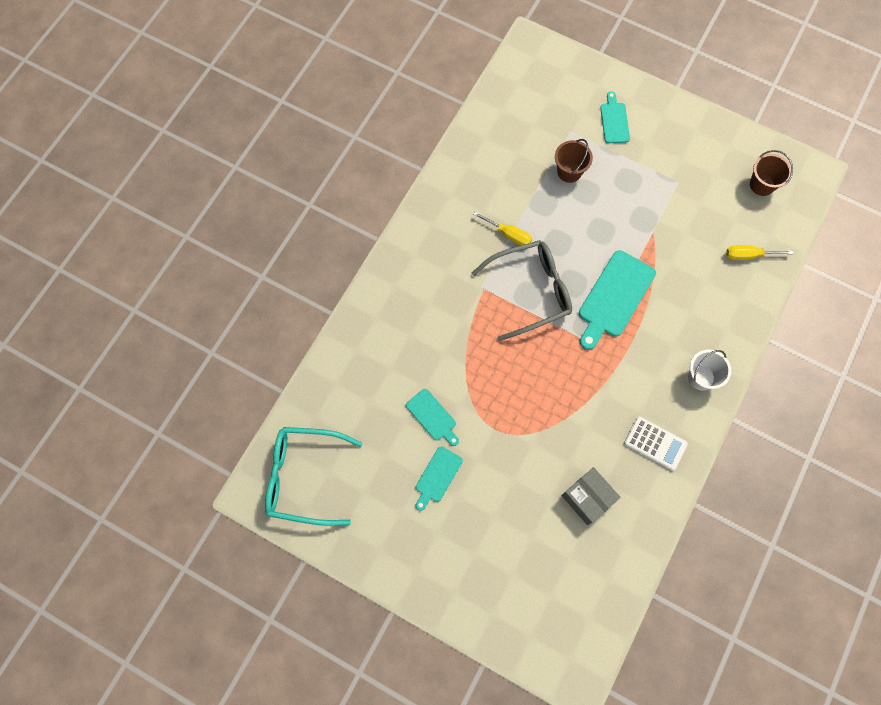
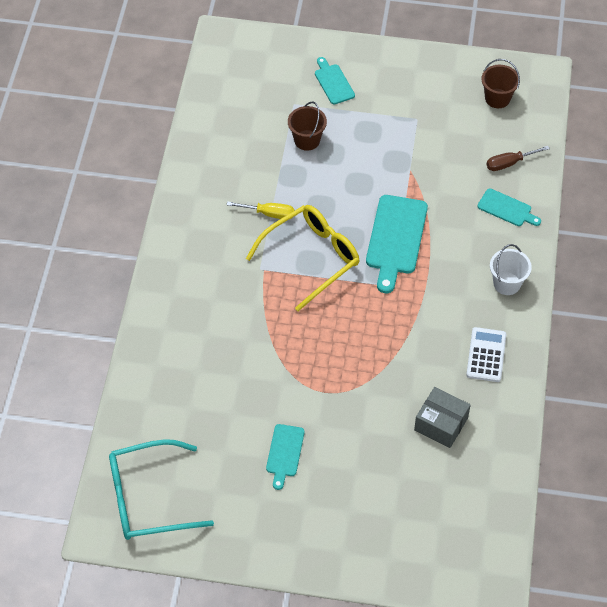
camera: 20 degrees left, 15 degrees down
(432, 416) = (258, 401): turquoise cutting board -> turquoise cutting board (506, 209)
(530, 291) = (311, 258): grey glasses -> yellow glasses
(655, 443) = (486, 355): white calculator -> white calculator turned 90 degrees counterclockwise
(749, 255) = (509, 163): yellow screwdriver -> brown screwdriver

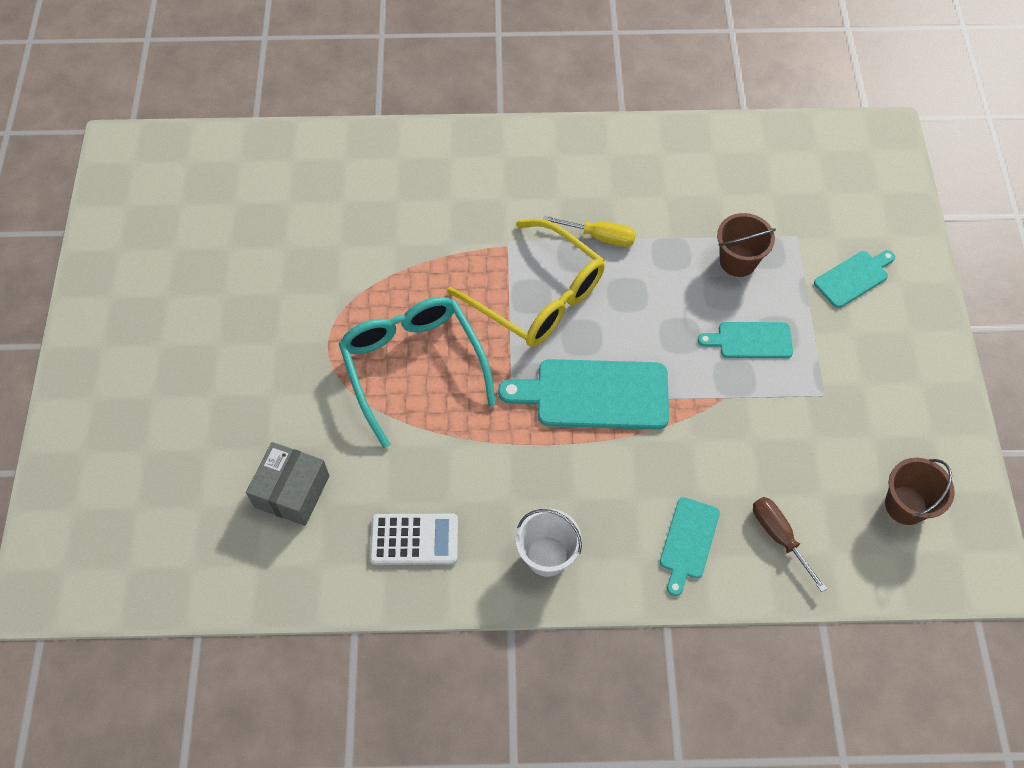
camera: 80 degrees right, 5 degrees up
(149, 498) = (163, 185): turquoise glasses -> turquoise glasses (413, 367)
(269, 214) = (599, 237): yellow screwdriver -> yellow screwdriver turned 75 degrees counterclockwise
(284, 453) = (232, 311): turquoise cutting board -> turquoise cutting board (751, 340)

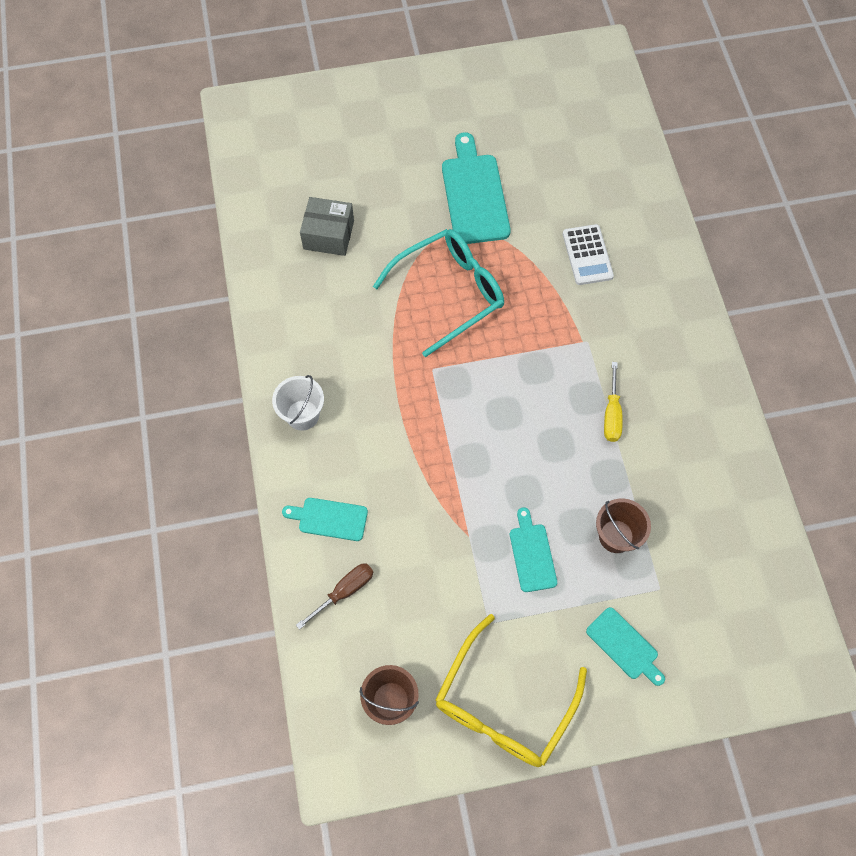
camera: 80 degrees right, 5 degrees up
(414, 540) = (302, 321): white calculator -> white calculator (587, 255)
(537, 295) = (537, 372): yellow glasses -> yellow glasses (504, 703)
(595, 395) = (450, 431): turquoise cutting board -> turquoise cutting board (474, 195)

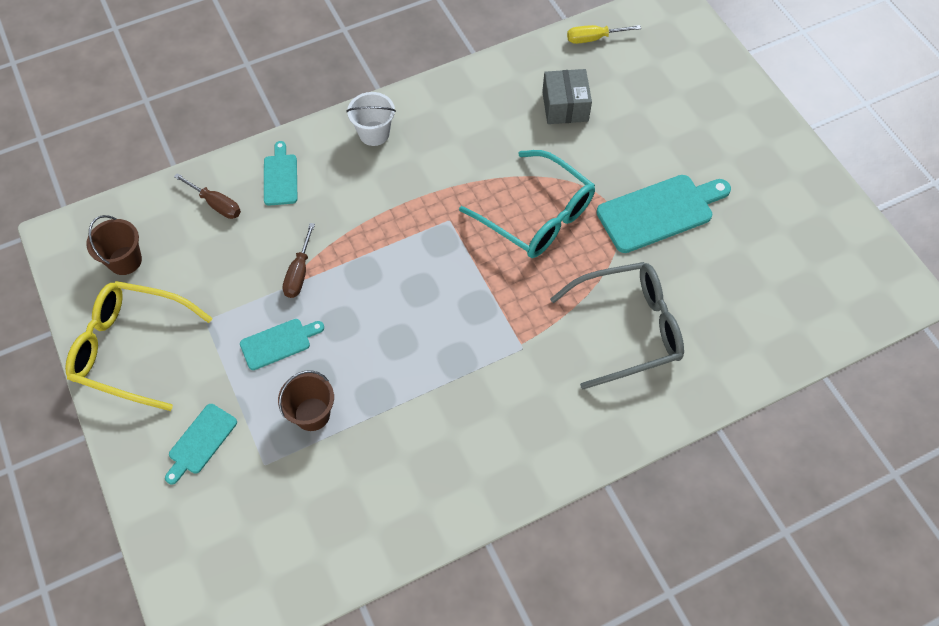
camera: 75 degrees right, 5 degrees down
(455, 520) = (299, 272): none -> brown screwdriver
(587, 255) = (627, 329): white calculator -> grey glasses
(611, 414) = (445, 386): yellow screwdriver -> yellow screwdriver (594, 38)

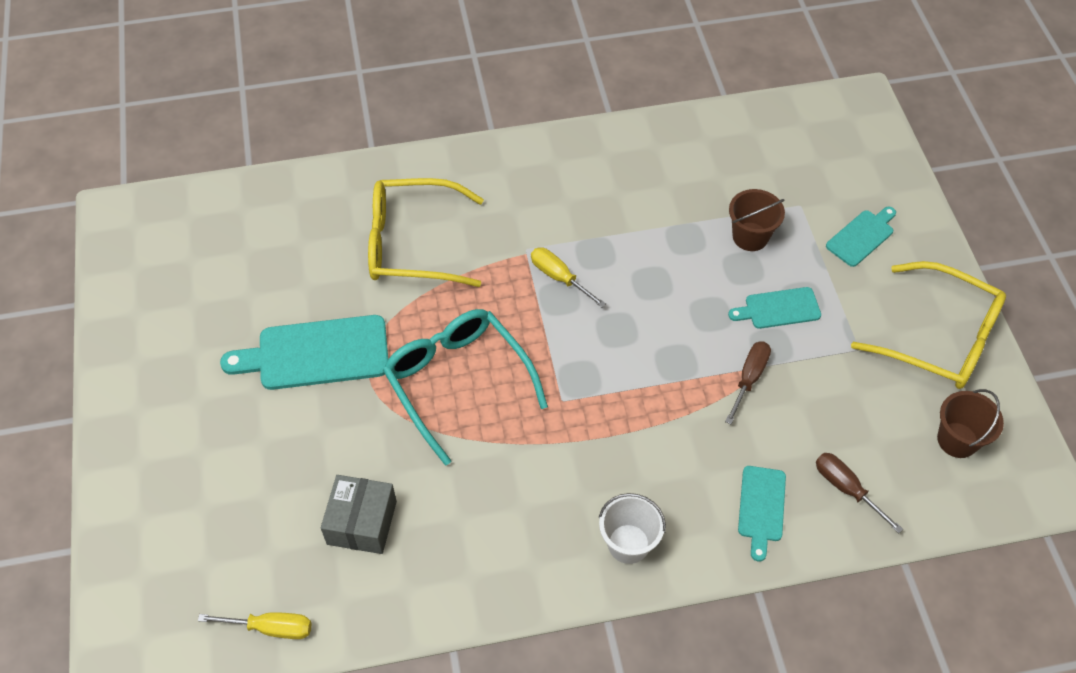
camera: 165 degrees left, 5 degrees down
(483, 326) = (559, 278): none -> yellow screwdriver
(627, 329) = (413, 244): grey glasses -> yellow glasses

